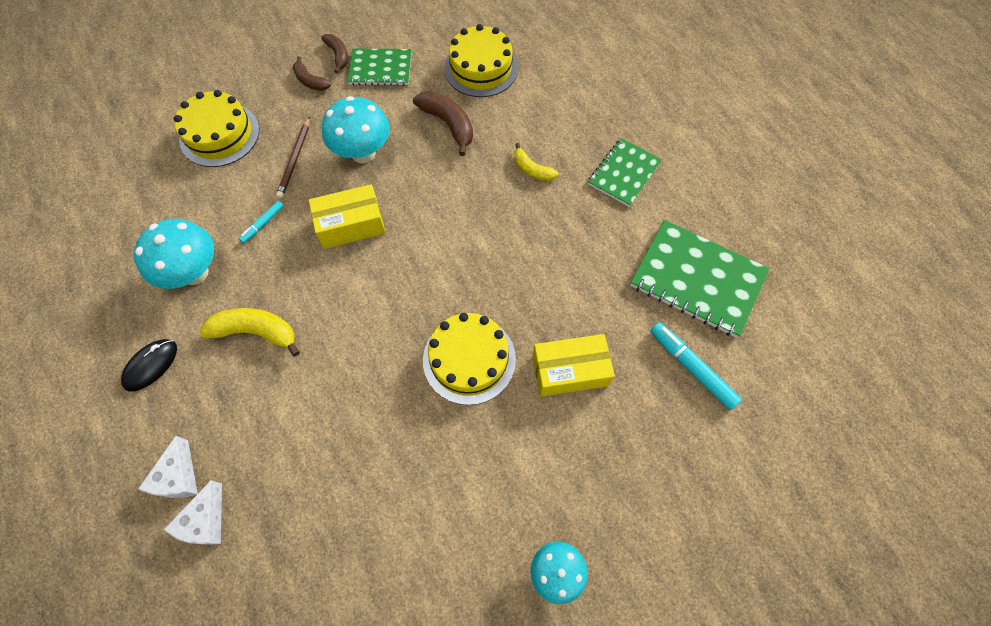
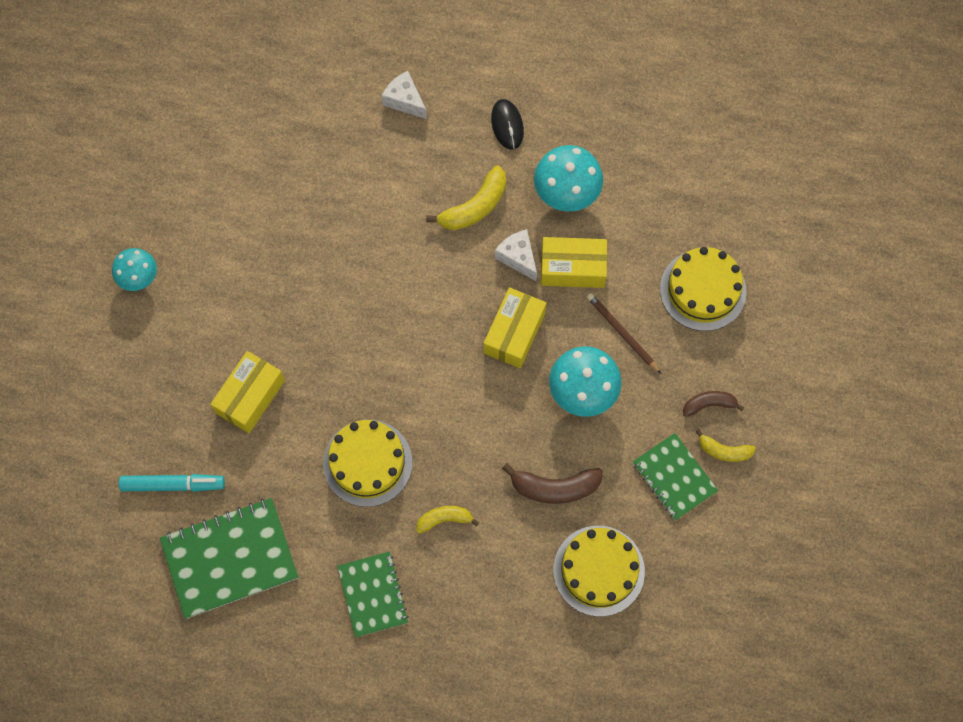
camera: 130 degrees right, 5 degrees up
(205, 521) = (360, 100): white cheese -> white cheese (518, 257)
(263, 224) = (572, 268): turquoise marker -> yellow box
(338, 55) = (724, 451): brown banana -> yellow banana
(380, 69) = (674, 477): green notebook -> green notebook turned 75 degrees counterclockwise
(469, 359) = (322, 334): yellow cake -> yellow cake (367, 463)

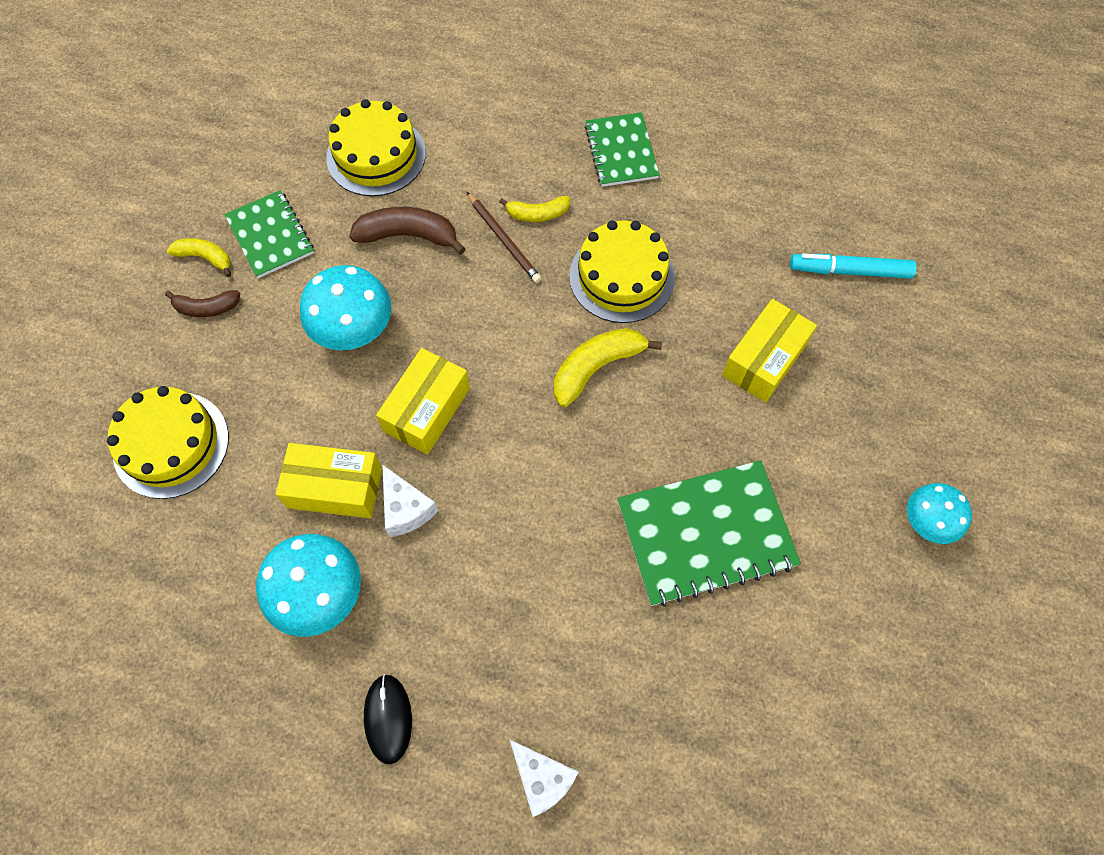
camera: 175 degrees left, 5 degrees down
(230, 558) = (778, 195): green notebook -> green notebook (706, 534)
(475, 207) = (455, 588): yellow banana -> yellow banana (596, 368)
(622, 333) = (290, 398): brown pencil -> brown pencil (504, 239)

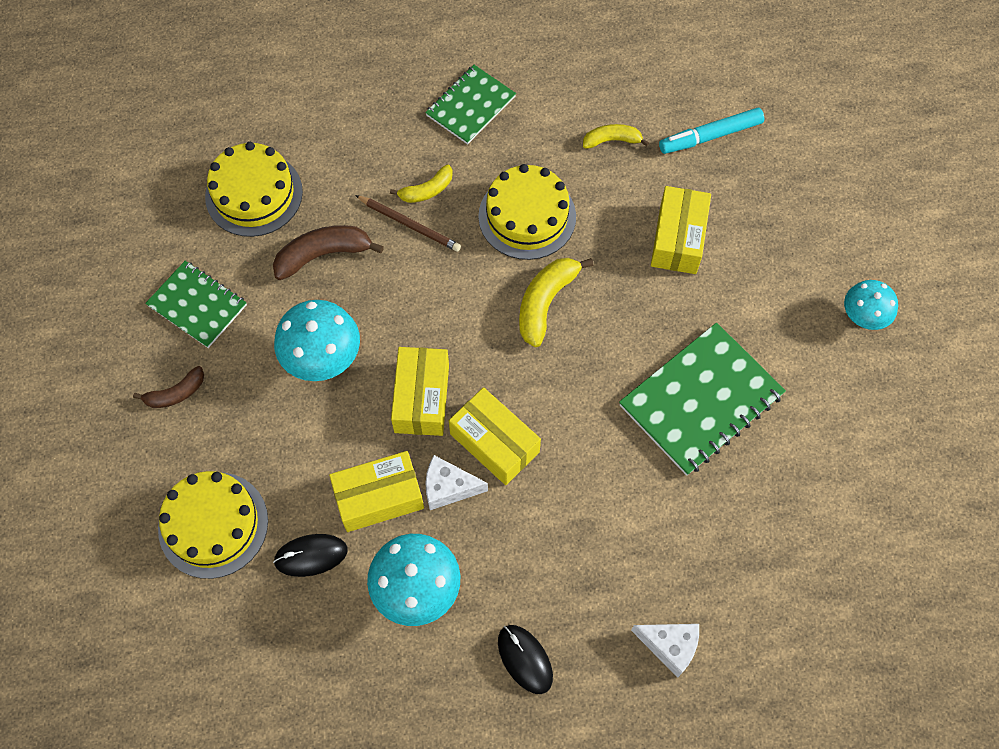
camera: 25 degrees left, 0 degrees up
(205, 258) = (148, 349): yellow banana -> yellow banana (612, 140)
(241, 515) = (311, 556): none -> black mouse
(406, 509) = (448, 488): white cheese -> white cheese turned 150 degrees clockwise
(473, 484) = (494, 443): none -> yellow box
(621, 151) = (470, 106): green notebook -> green notebook turned 75 degrees clockwise

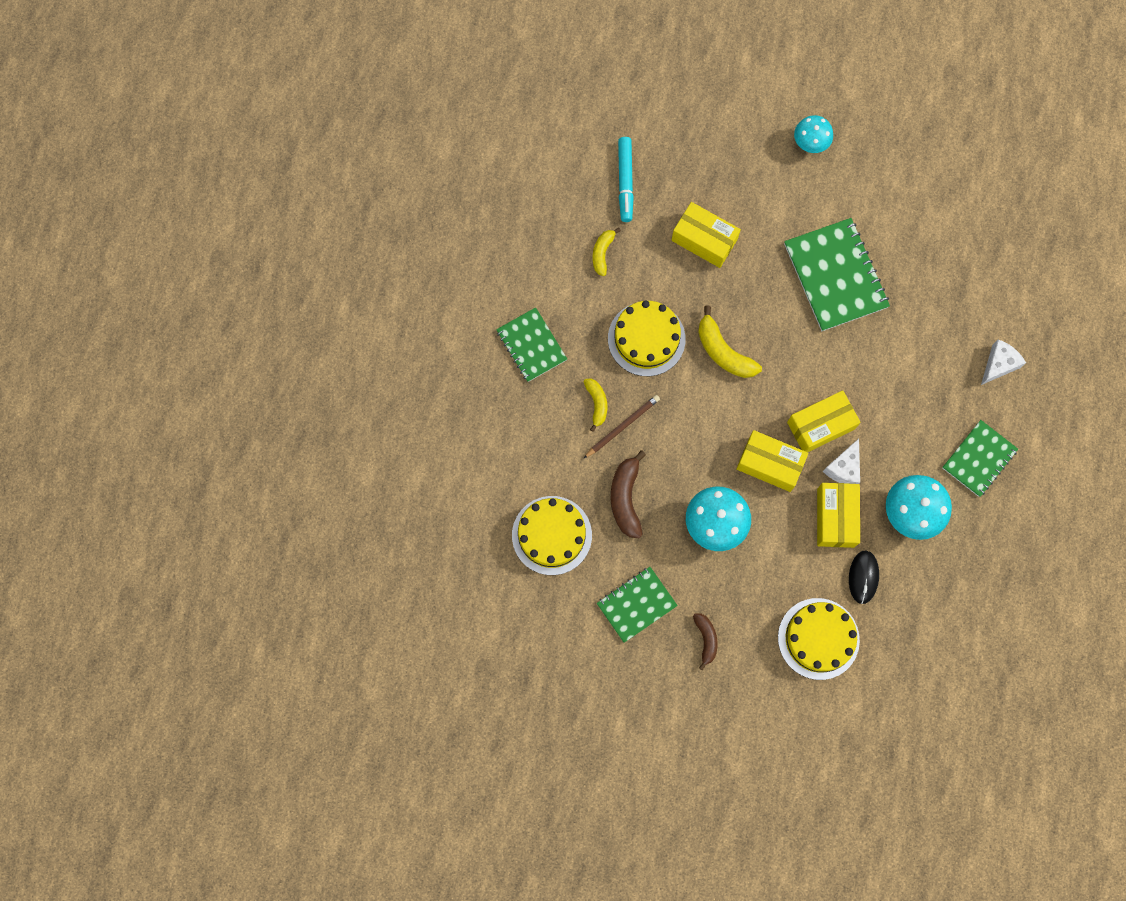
camera: 70 degrees left, 10 degrees up
(525, 659) = (979, 459): black mouse -> green notebook

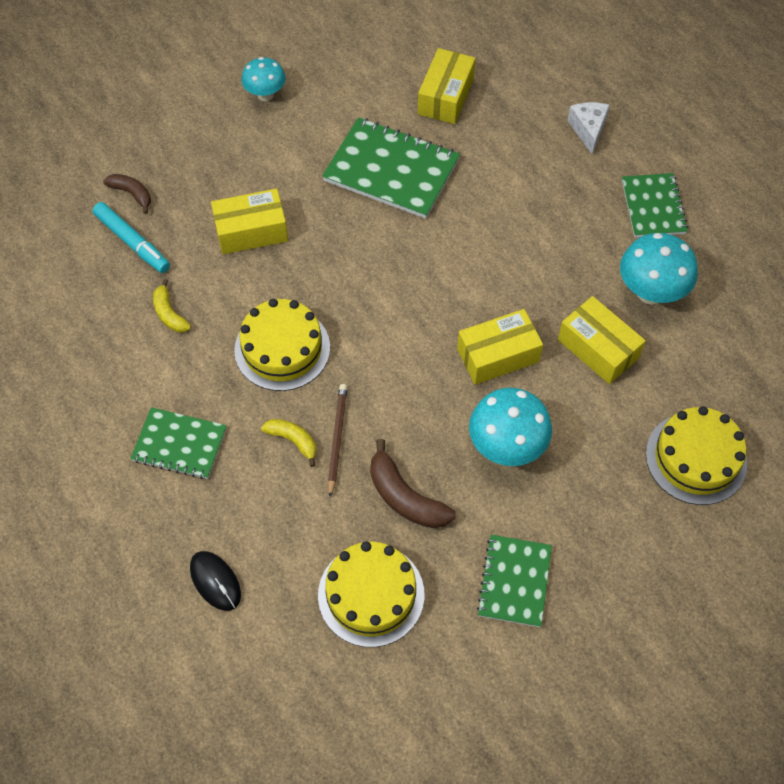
camera: 45 degrees left, 15 degrees down
(706, 639) = (607, 552): brown banana -> brown banana (132, 194)
(723, 351) = (361, 302): yellow banana -> none
(821, 425) = (505, 289): yellow box -> yellow box (446, 97)
(844, 468) = (560, 304): white cheese -> none
(863, 577) = (673, 374): black mouse -> black mouse (215, 581)

